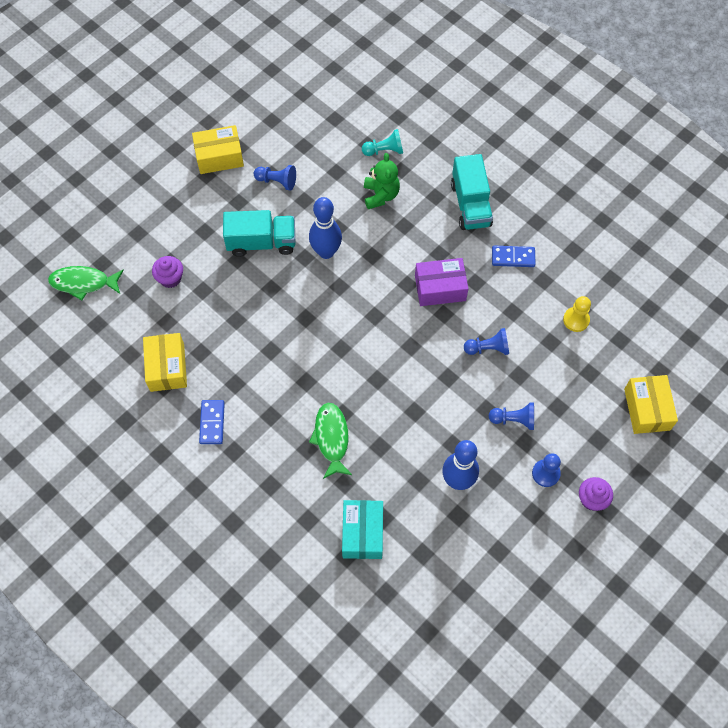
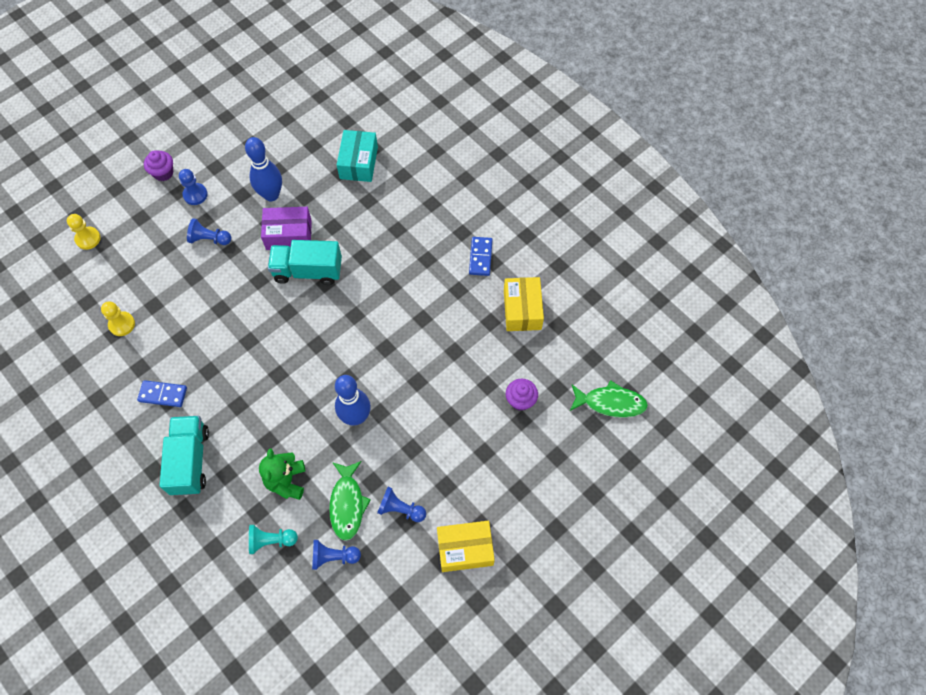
camera: 175 degrees left, 0 degrees up
(261, 242) = (423, 434): turquoise truck -> turquoise truck (308, 271)
(331, 438) = (374, 236): green fish -> green fish (347, 504)
(440, 288) = (246, 367): purple box -> purple box (289, 234)
(488, 348) = (215, 304): blue pawn -> blue pawn (334, 557)
(647, 409) = (88, 239): yellow box -> yellow pawn

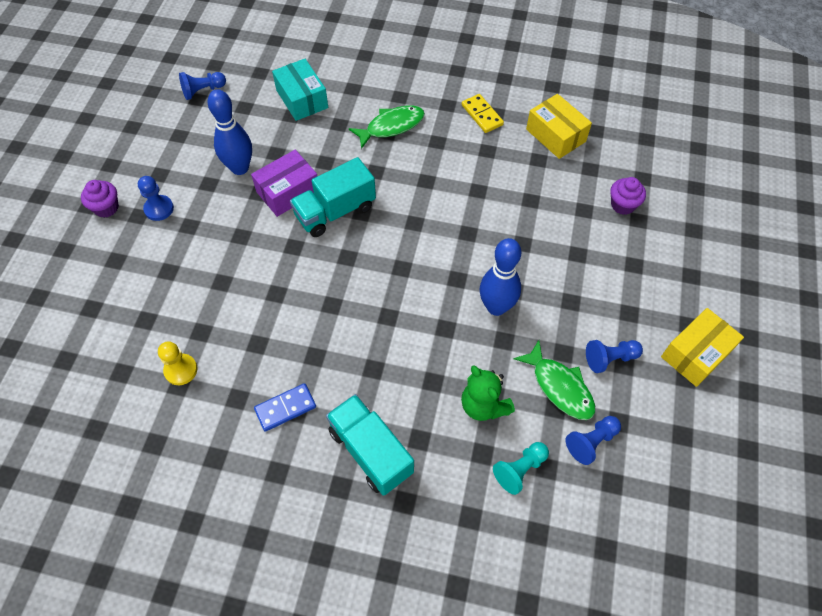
camera: 35 degrees left, 5 degrees down
(88, 239) = (70, 312): yellow pawn -> none
(209, 239) = (209, 239): blue pawn -> blue pawn (203, 91)
(480, 257) = (482, 115): blue domino -> yellow domino
(610, 403) = (693, 163): green fish -> green fish (391, 126)

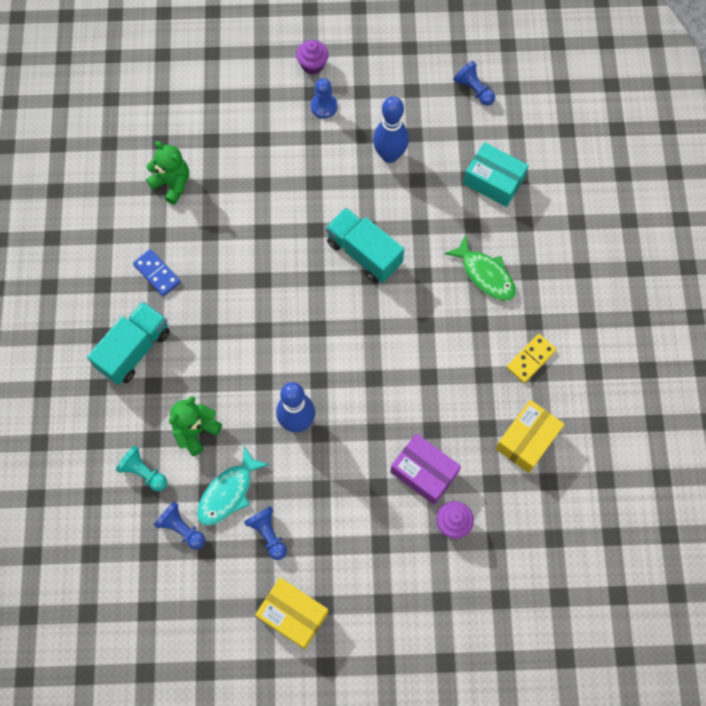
camera: 75 degrees right, 10 degrees up
(181, 370) = (172, 184): yellow pawn -> green teddy bear
(288, 191) = (375, 205): purple box -> purple box (424, 472)
(302, 99) = (493, 181): turquoise box -> turquoise box turned 75 degrees clockwise
(559, 387) = (228, 492): green fish -> turquoise fish

